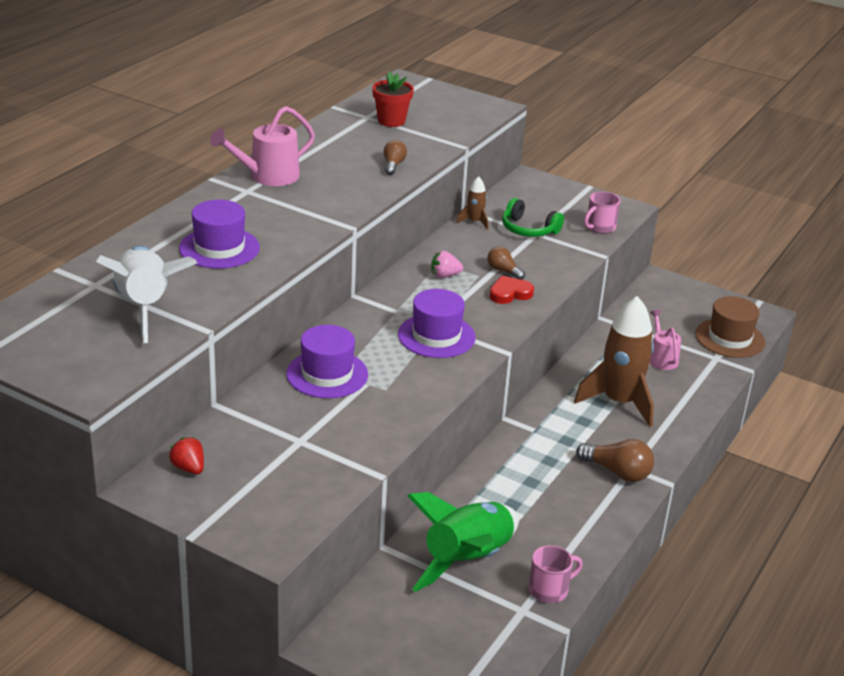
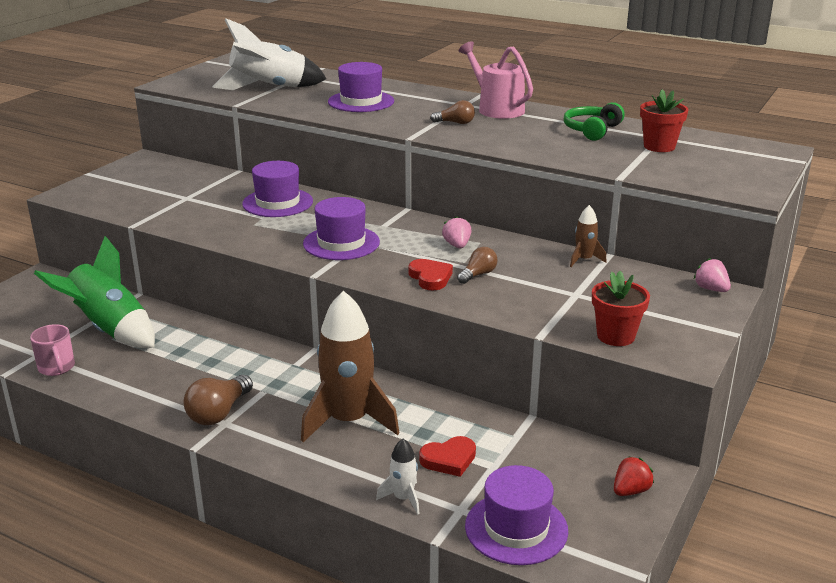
camera: 90 degrees right, 5 degrees down
(189, 468) = (162, 168): red strawberry -> red strawberry (630, 491)
(393, 165) = (550, 149): brown light bulb -> brown light bulb (455, 123)
(524, 182) = (711, 289): none -> pink strawberry
(528, 229) = (583, 290): green headphones -> green headphones (592, 130)
(600, 227) = (615, 336): pink mug -> red flower pot
(661, 358) = (449, 459): pink watering can -> red heart
(710, 380) = (403, 498): none -> white rocket
(730, 338) = (516, 528): brown hat -> purple hat

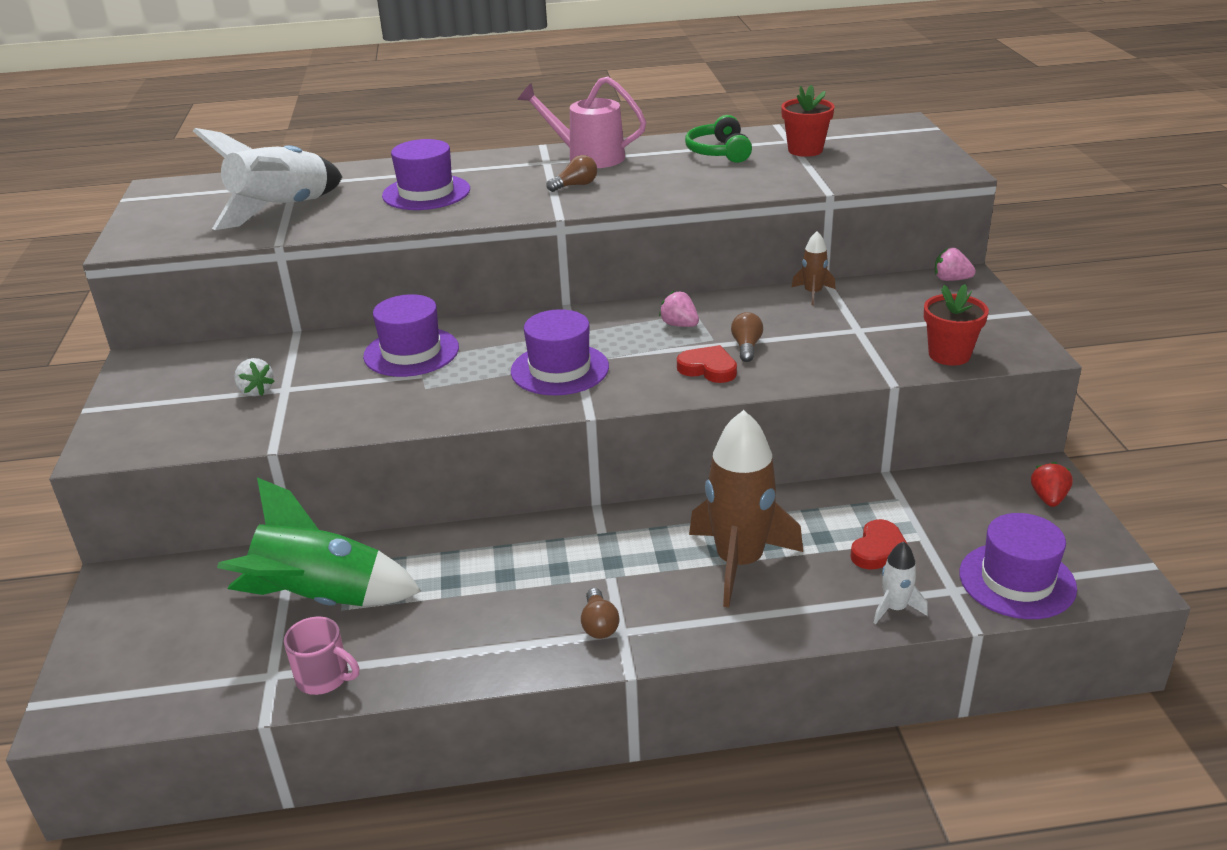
camera: 35 degrees left, 5 degrees up
(172, 193) = (256, 391): none -> white strawberry
(219, 413) = (599, 624): brown light bulb -> brown light bulb, size x0.63

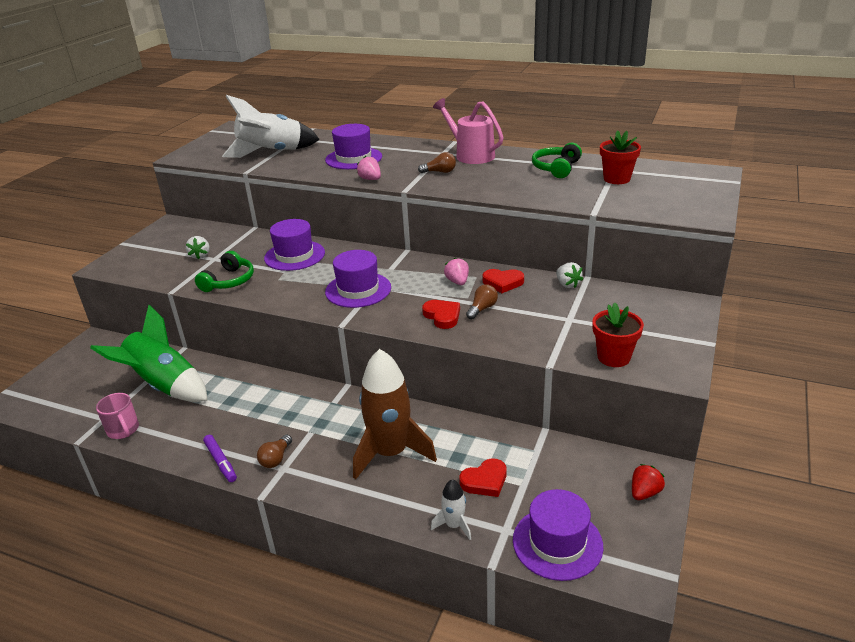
camera: 30 degrees right, 0 degrees up
(350, 411) = (229, 281): none -> green headphones
(525, 658) = (221, 462): none -> purple marker
(736, 311) = (503, 283): none -> red heart
(813, 293) = (567, 284): brown rocket -> white strawberry
(951, 279) = (679, 302): pink strawberry -> pink strawberry (370, 179)

